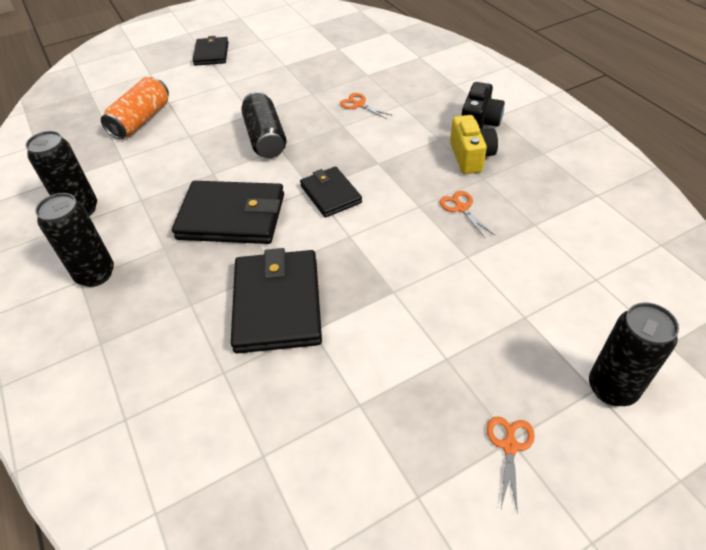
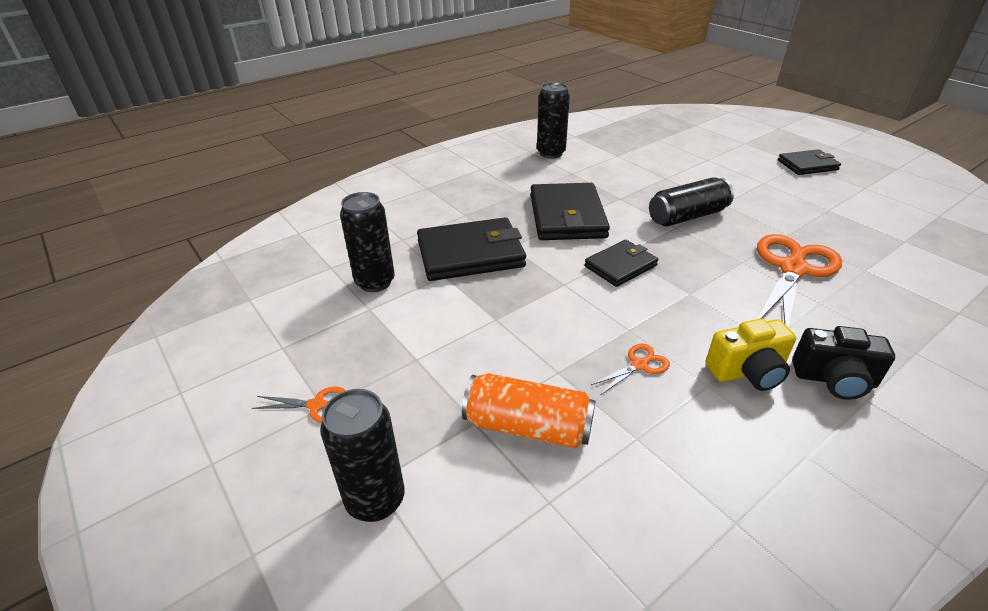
camera: 80 degrees right, 10 degrees down
(95, 274) = (488, 172): black can -> black can (375, 282)
(141, 120) = (672, 153): orange can -> orange can (528, 427)
(359, 104) = (793, 269): orange scissors -> orange scissors, size x2.26

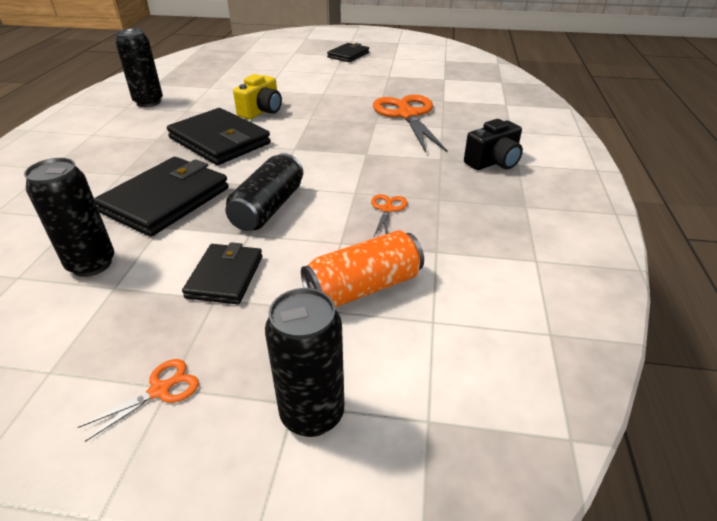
camera: 45 degrees left, 0 degrees up
(620, 266) = (301, 157): black wallet -> black wallet (225, 276)
(687, 216) = (310, 109): black can -> black can (268, 208)
(747, 372) = (450, 180): yellow camera -> yellow camera (261, 111)

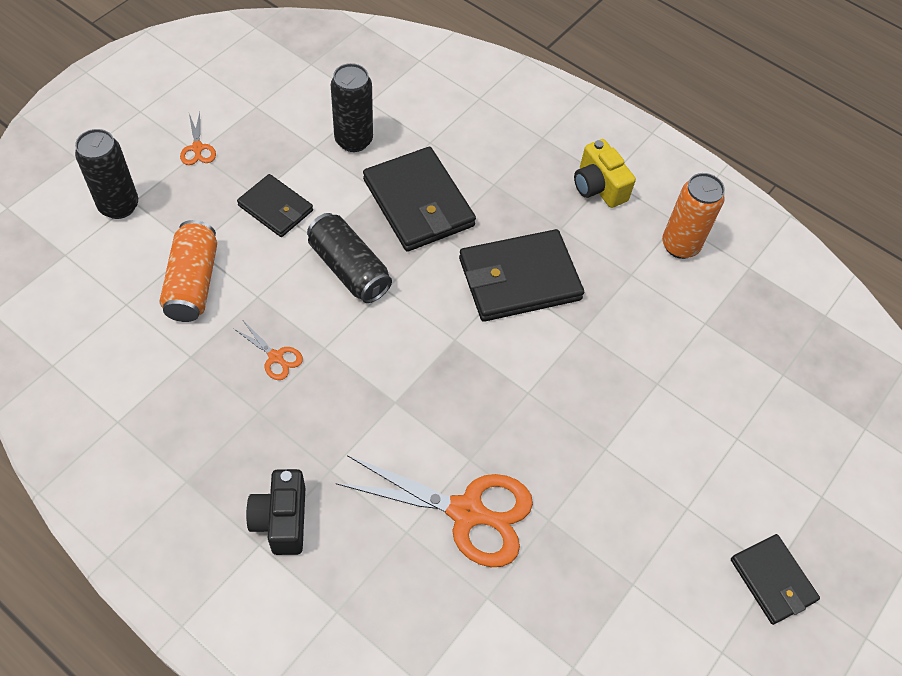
camera: 115 degrees right, 20 degrees up
(148, 102) = (680, 245): black can -> orange can
(261, 111) = (581, 349): yellow camera -> yellow camera (598, 187)

